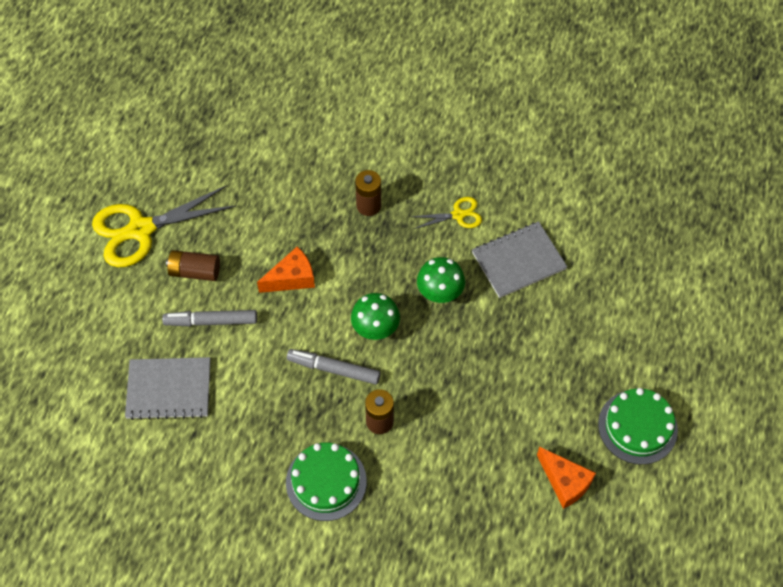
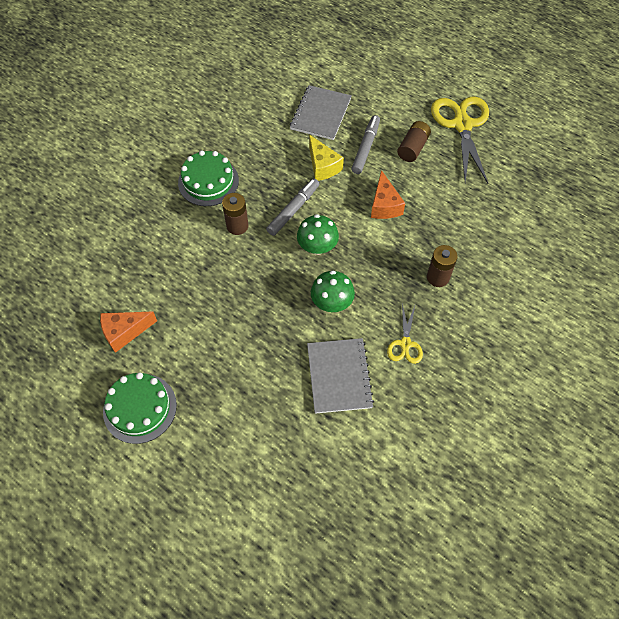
camera: 110 degrees right, 0 degrees up
(256, 359) = (322, 166): none -> yellow cheese

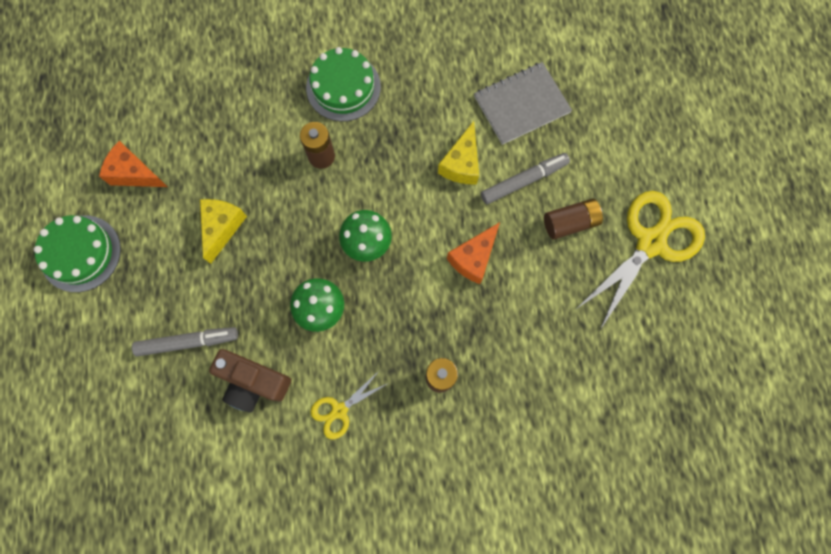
camera: 45 degrees right, 15 degrees up
(219, 313) = (222, 227): none -> yellow cheese
(293, 210) = (386, 185): grey marker -> grey marker (188, 342)
(339, 376) = (253, 382): grey notebook -> brown camera

